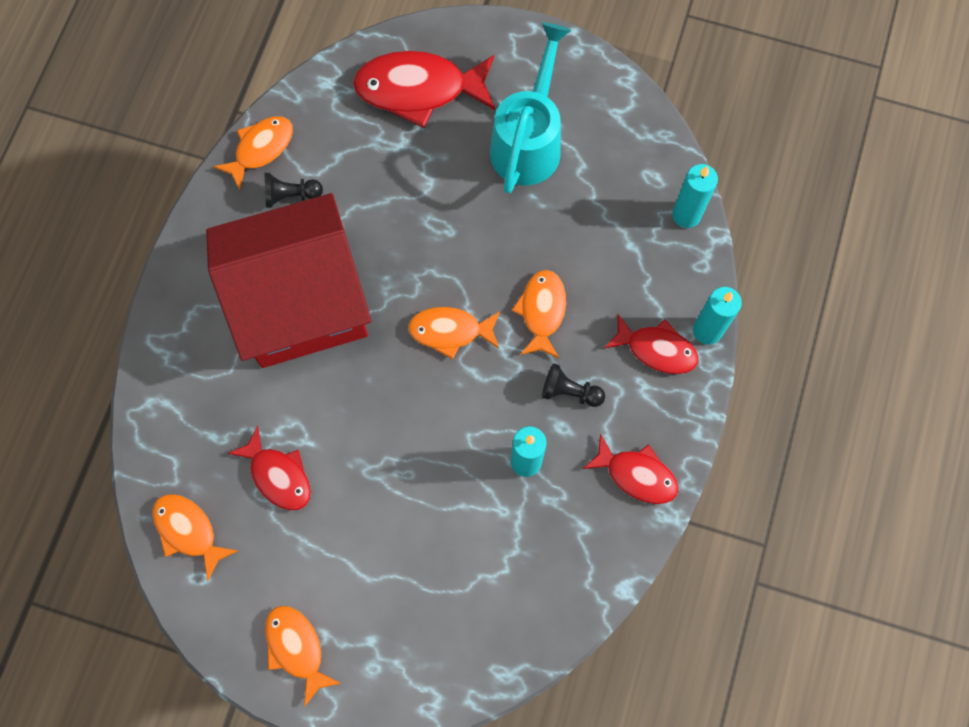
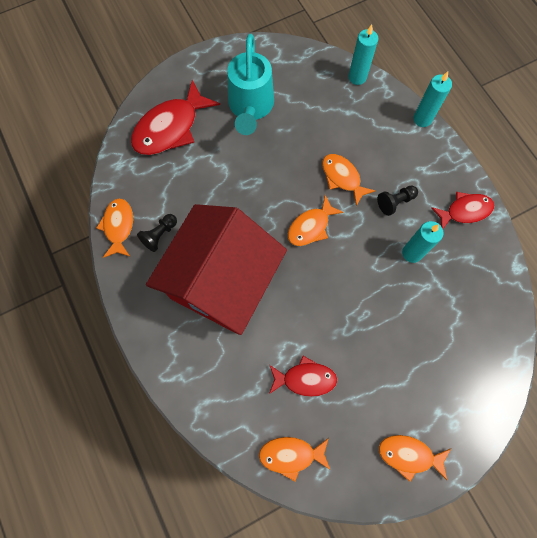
camera: 45 degrees left, 0 degrees up
(528, 142) = (250, 107): turquoise watering can -> turquoise watering can turned 150 degrees counterclockwise
(656, 349) = (410, 147): red fish -> none

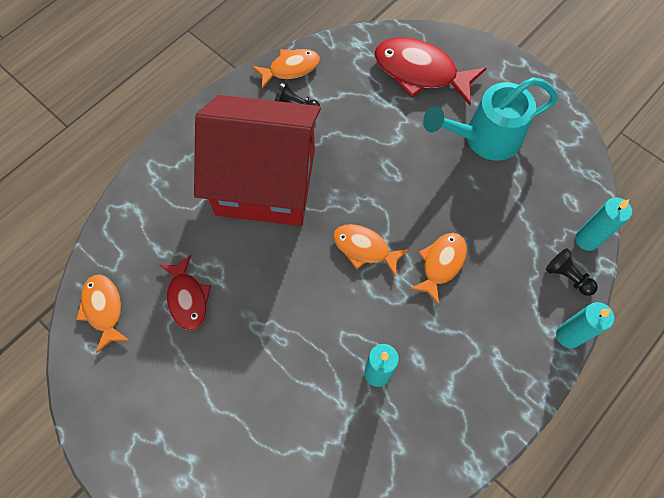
camera: 70 degrees right, 5 degrees down
(395, 202) = (436, 334): black pawn -> black pawn (567, 276)
(409, 455) = (133, 437): orange fish -> none
(465, 211) = (462, 425): red fish -> none

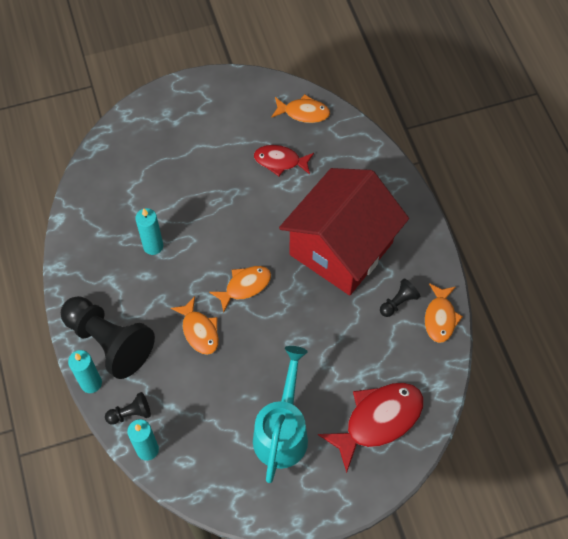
camera: 120 degrees right, 5 degrees down
(515, 347) = (109, 342): none -> black pawn

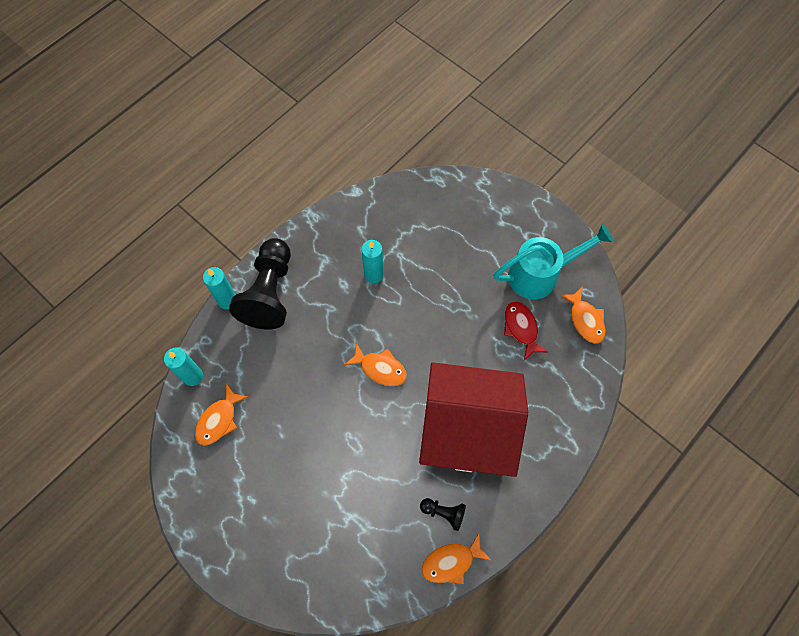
camera: 60 degrees right, 5 degrees up
(130, 413) = (217, 345): black pawn -> none
(199, 331) = (317, 355): orange fish -> orange fish (219, 420)
(282, 432) = (262, 476): turquoise watering can -> turquoise watering can (540, 275)
(378, 420) = (316, 557): red fish -> none

